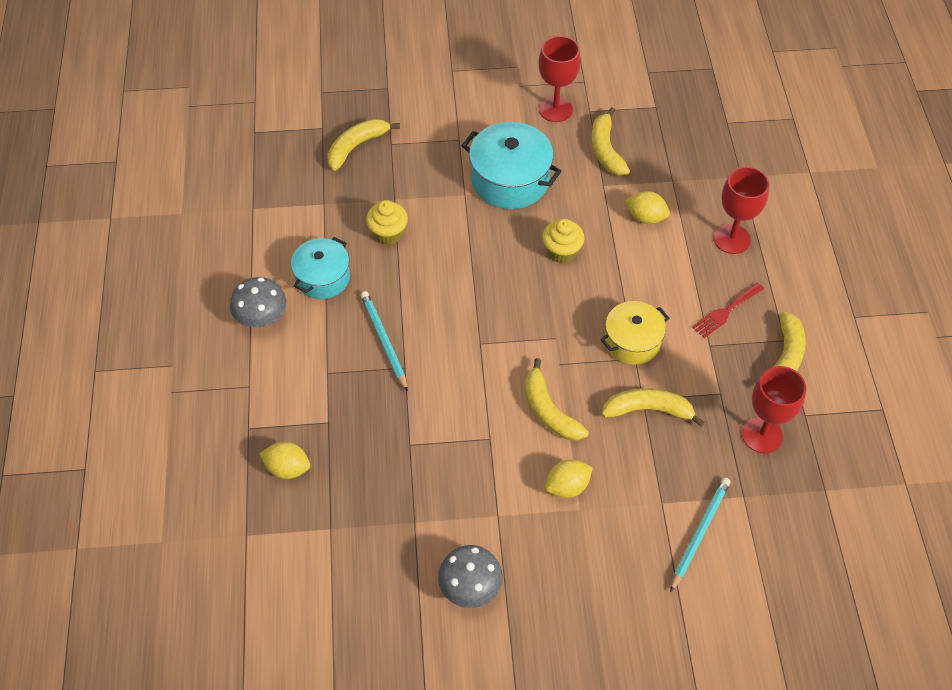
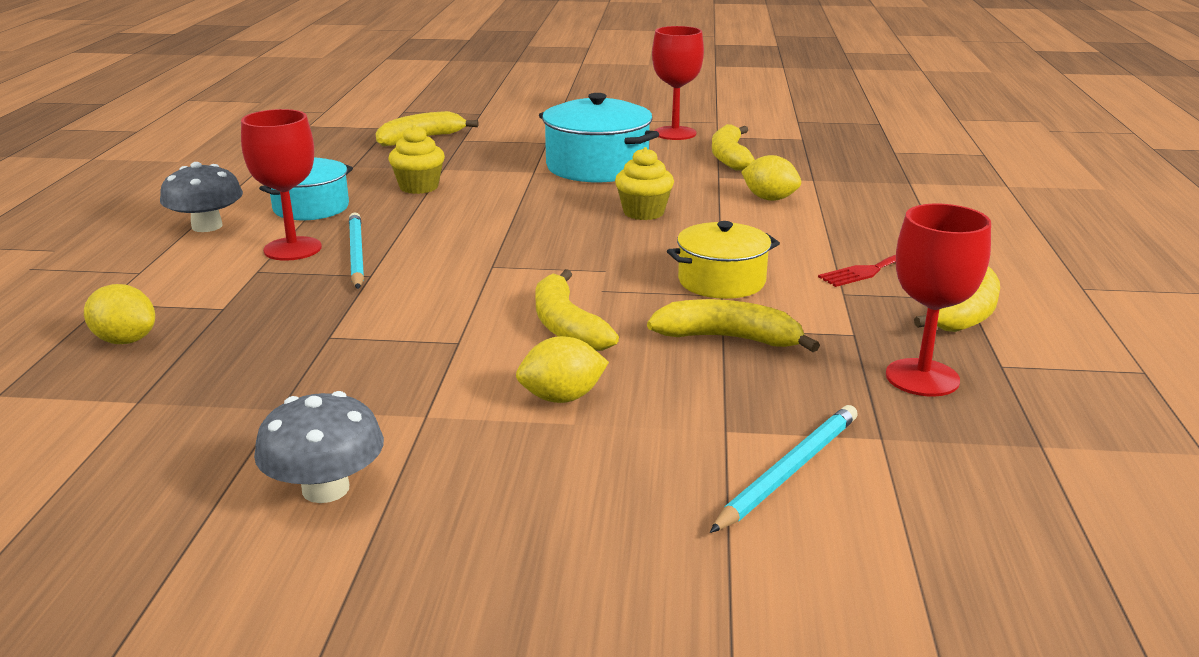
camera: 10 degrees right, 30 degrees down
(731, 239) = (890, 220): red goblet -> red goblet (292, 249)

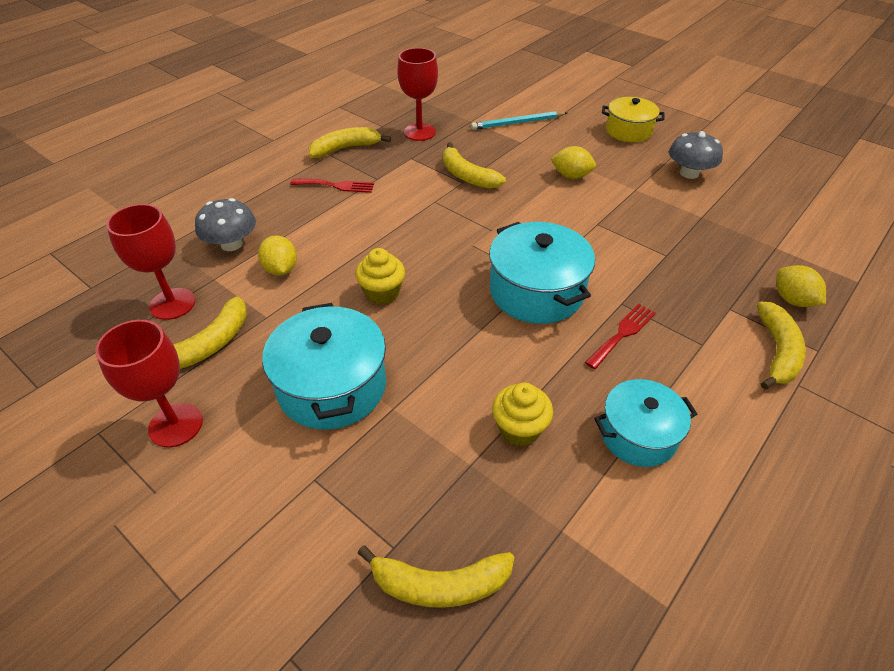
camera: 145 degrees left, 20 degrees up
(207, 226) = (744, 443): grey mushroom -> grey mushroom (231, 244)
(292, 249) = (670, 364): red goblet -> red goblet (172, 304)
(356, 254) = (622, 333): turquoise pencil -> red fork
(481, 256) = (536, 291): none -> turquoise pot
(566, 326) = (534, 212): yellow banana -> yellow banana (777, 352)
(721, 281) = (422, 209): yellow pot -> yellow pot (628, 131)

